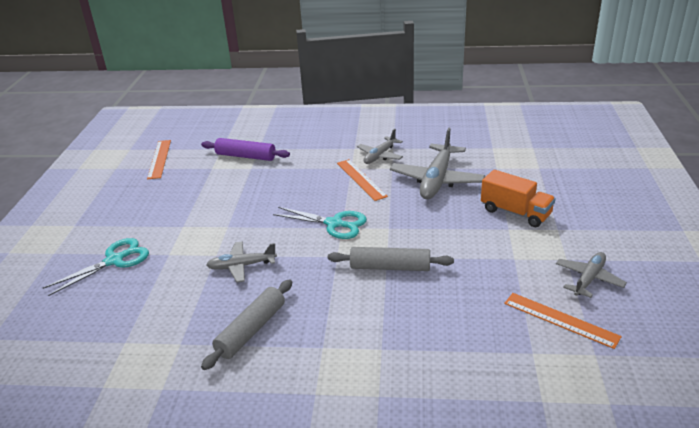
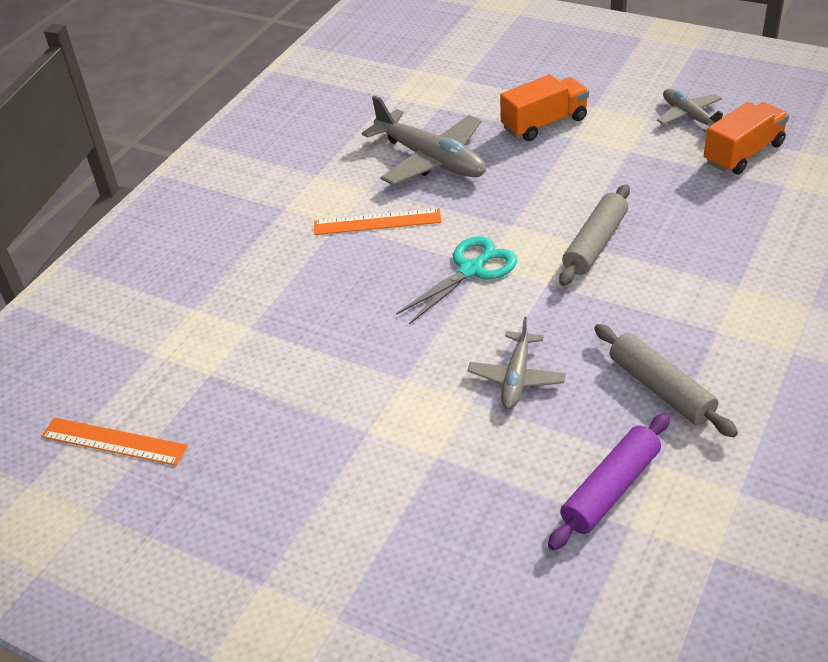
camera: 65 degrees left, 10 degrees up
(114, 260) = (414, 528): turquoise scissors -> none
(246, 156) = (206, 327): purple rolling pin -> purple rolling pin (611, 489)
(380, 156) = (328, 191): grey plane -> none
(560, 319) = (743, 153): orange ruler -> orange truck

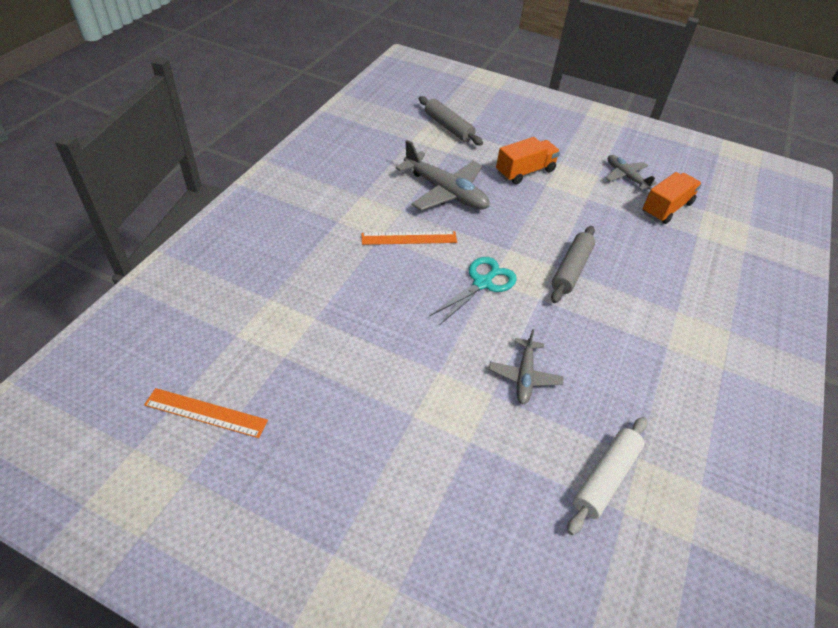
camera: 10 degrees left, 5 degrees up
(611, 489) = (605, 478): purple rolling pin -> white rolling pin
(661, 388) = (632, 392): grey rolling pin -> grey rolling pin (448, 127)

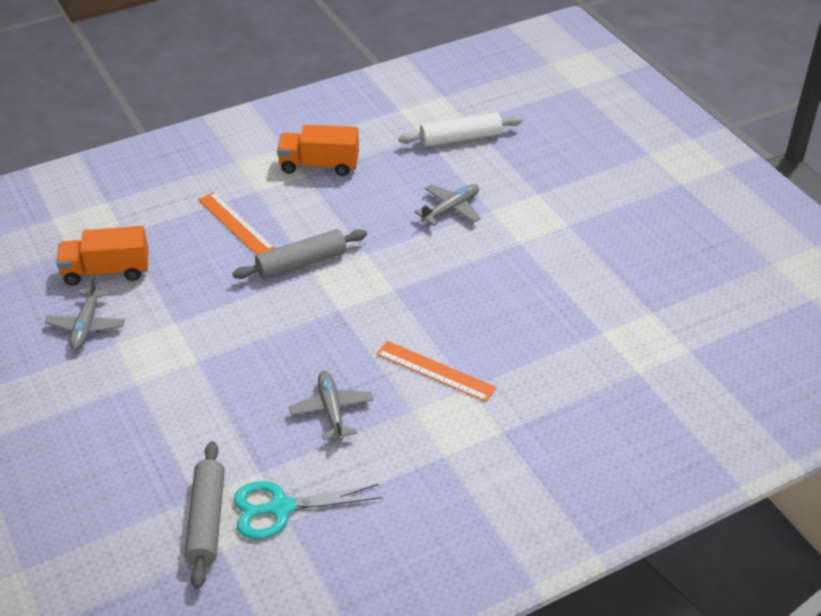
camera: 140 degrees left, 5 degrees down
(206, 412) = (742, 299): orange ruler -> orange ruler (235, 224)
(445, 192) = (331, 410): grey plane -> grey plane, size x0.58
(482, 283) = (405, 290): turquoise scissors -> turquoise scissors (281, 508)
(525, 172) = (198, 391): orange truck -> orange truck (319, 165)

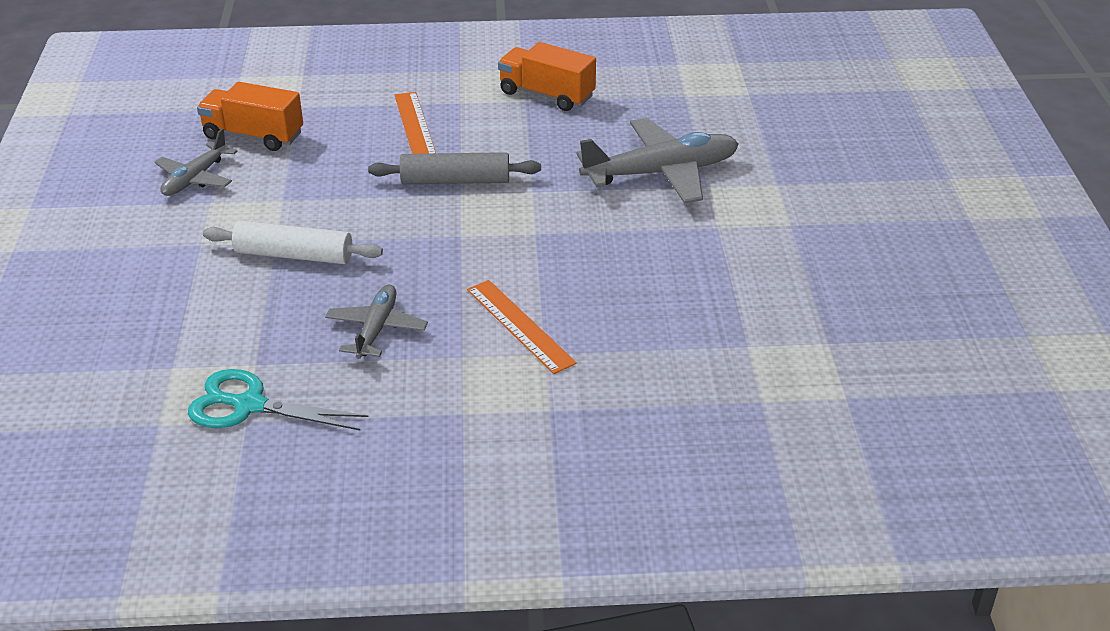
camera: 25 degrees right, 5 degrees down
(206, 520) = (166, 391): grey rolling pin -> none
(451, 209) = (661, 173): grey plane -> grey plane, size x1.72
(460, 138) = (726, 107): white rolling pin -> white rolling pin (294, 255)

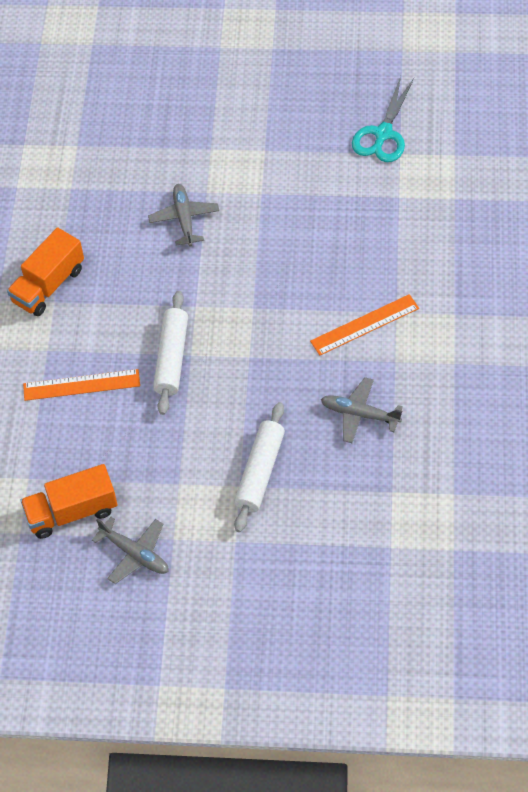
camera: 80 degrees left, 20 degrees up
(249, 405) = (437, 493): turquoise scissors -> turquoise scissors (383, 134)
(253, 136) = (72, 512): orange truck -> orange truck turned 45 degrees clockwise
(455, 181) = (172, 358): grey rolling pin -> white rolling pin
(661, 173) = (184, 218): grey plane -> grey plane, size x0.58

